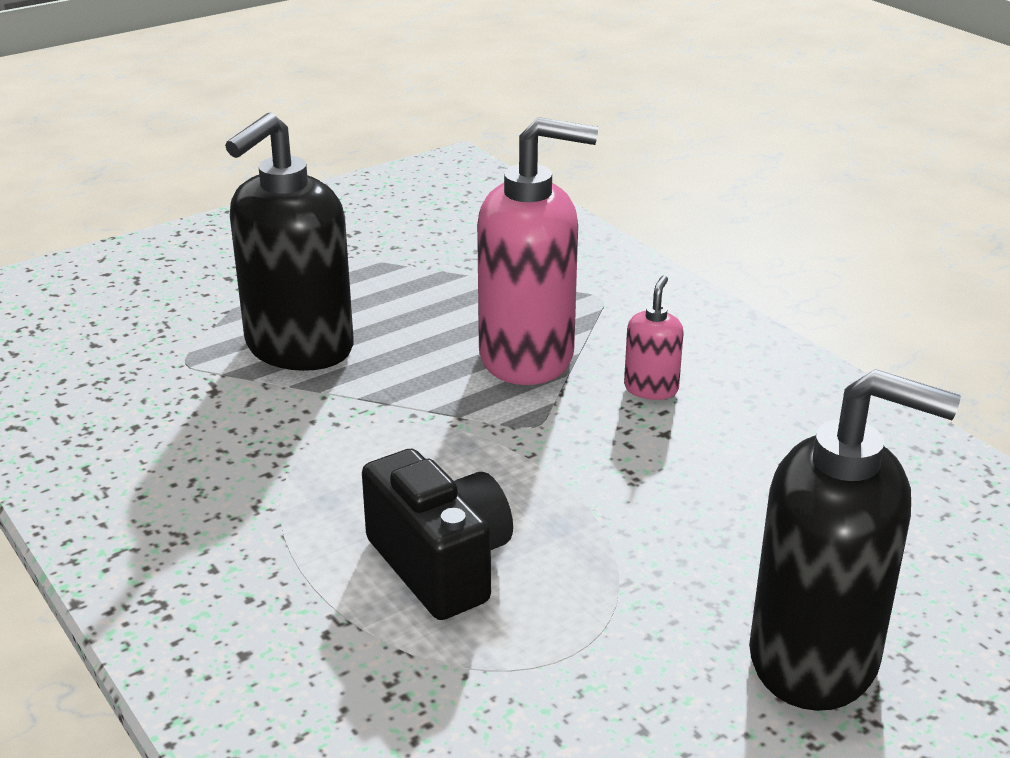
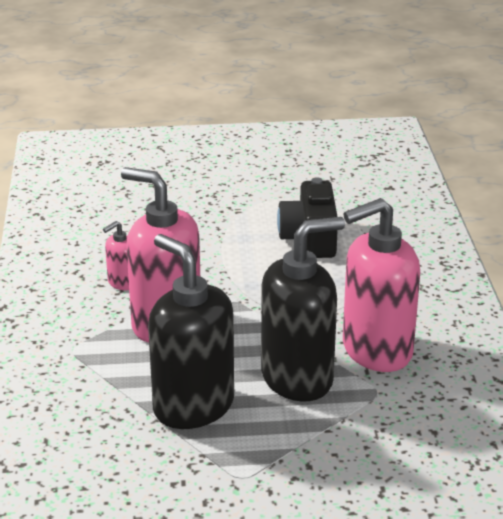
camera: 150 degrees left, 0 degrees up
(211, 411) = (376, 351): none -> pink soap dispenser
(815, 659) = (199, 171): black soap dispenser -> black soap dispenser (193, 406)

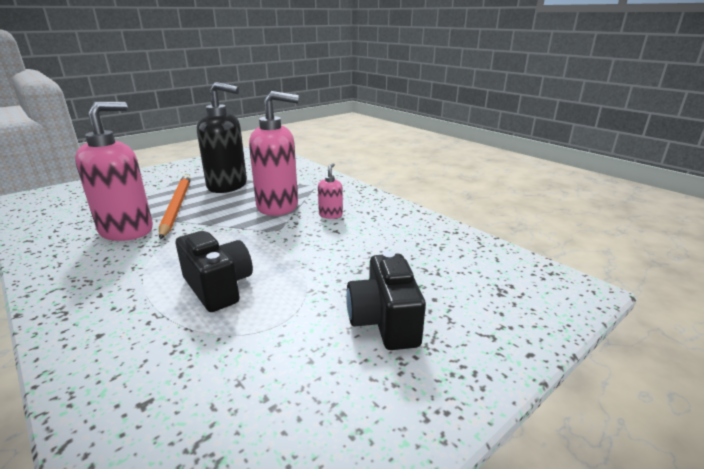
camera: 145 degrees right, 5 degrees down
(212, 174) = (384, 322): none -> black camera
(297, 378) = (176, 207): black soap dispenser -> orange pencil

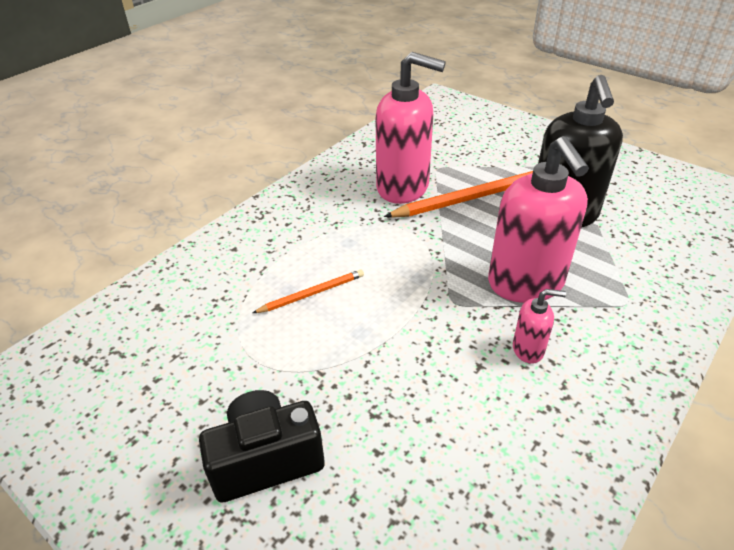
camera: 80 degrees right, 15 degrees up
(218, 287) = (311, 294): black camera -> orange pencil

